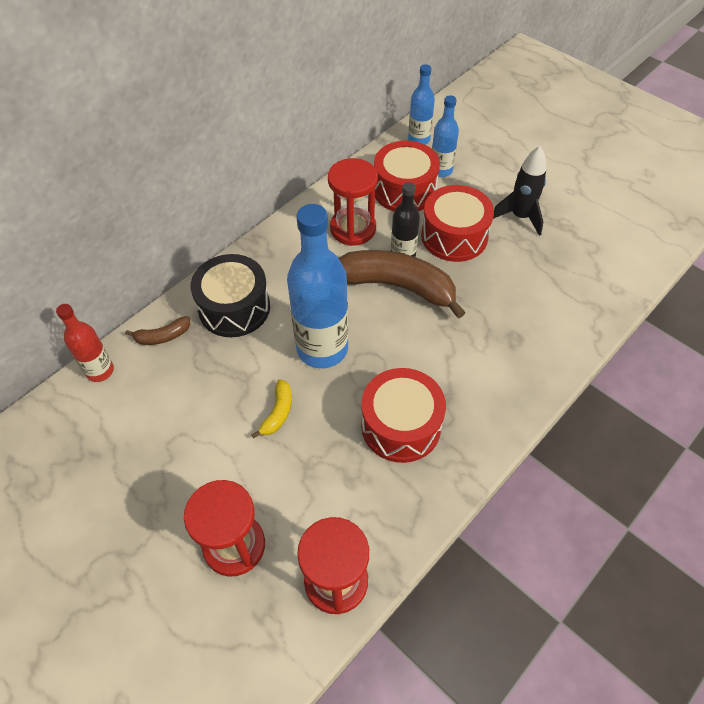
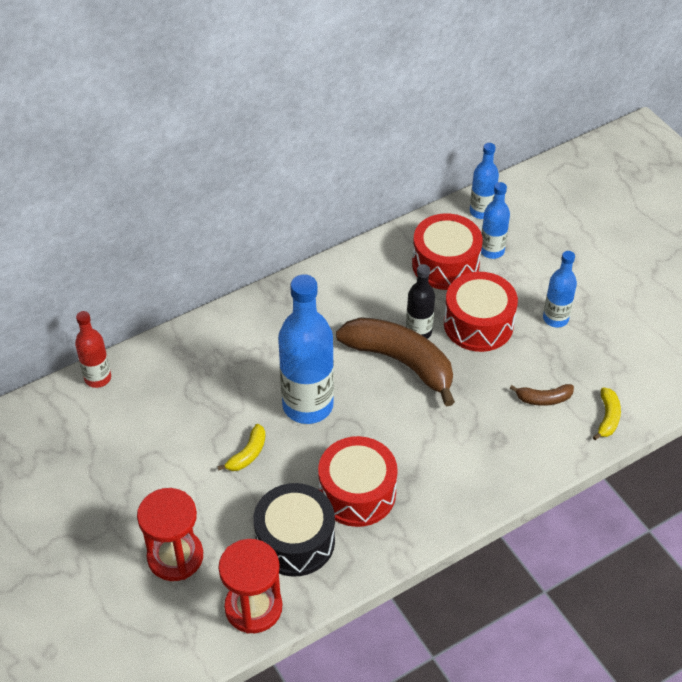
camera: 15 degrees right, 5 degrees down
(163, 336) = (162, 359): brown banana -> brown banana (543, 399)
(234, 308) = (237, 347): black drum -> black drum (295, 541)
(353, 229) = (378, 293): red hourglass -> none
(520, 217) = (555, 318): black rocket -> blue bottle
(603, 295) = (607, 417): none -> yellow banana

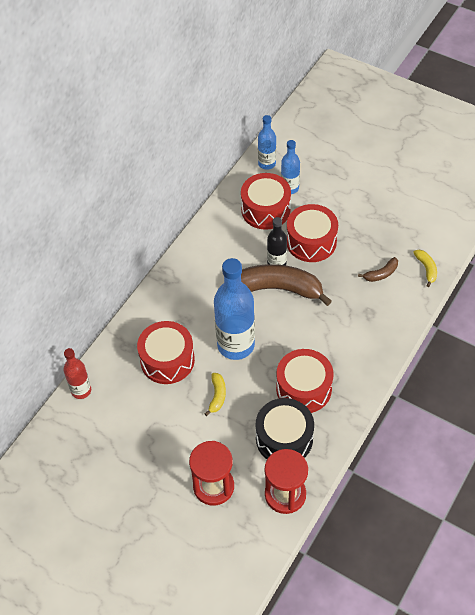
camera: 25 degrees left, 5 degrees up
(216, 387) = (167, 360): none -> red drum
(555, 318) = (357, 217): blue bottle -> none

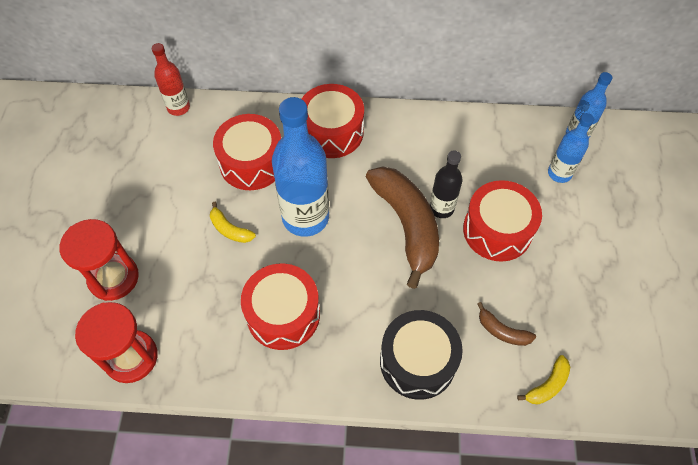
camera: 60 degrees right, 5 degrees up
(217, 396) = (230, 229): yellow banana -> yellow banana turned 60 degrees clockwise
(265, 210) = (510, 163): red drum -> red drum (332, 132)
(284, 438) = (205, 323): black drum -> black drum (417, 361)

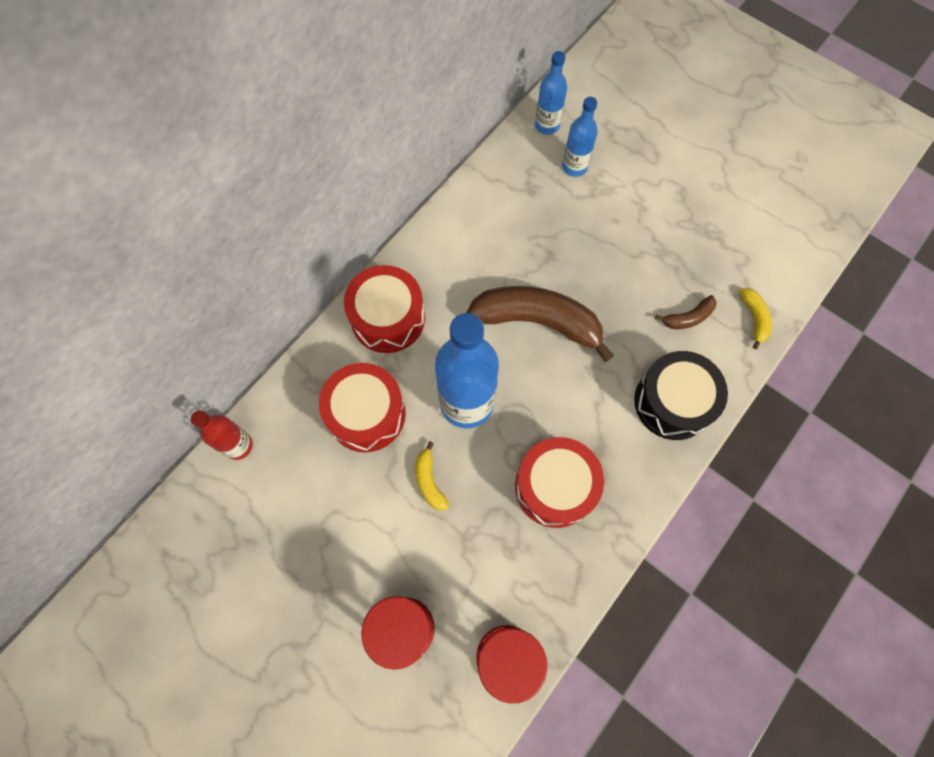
camera: 55 degrees left, 10 degrees up
(230, 229) = (429, 481): yellow banana -> yellow banana turned 90 degrees clockwise
(441, 208) = (541, 282): black bottle -> none
(497, 230) = (594, 254): red drum -> none

